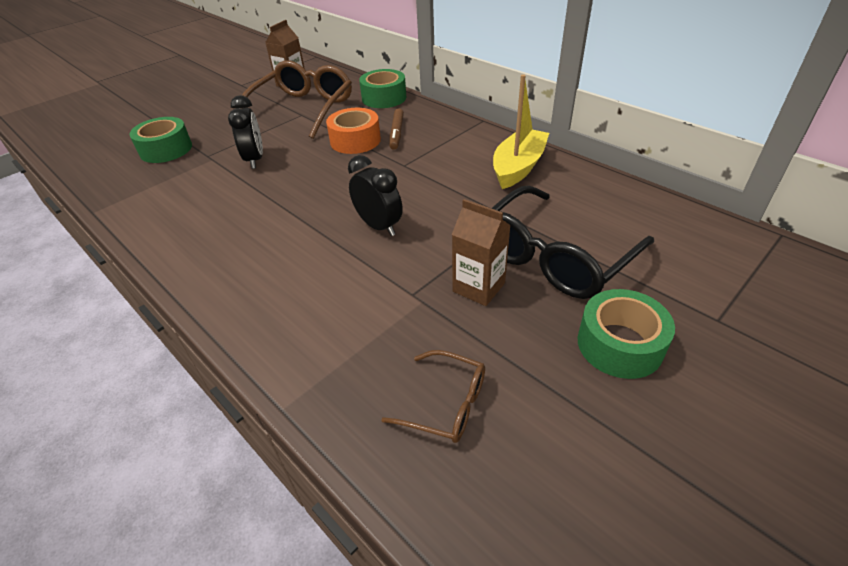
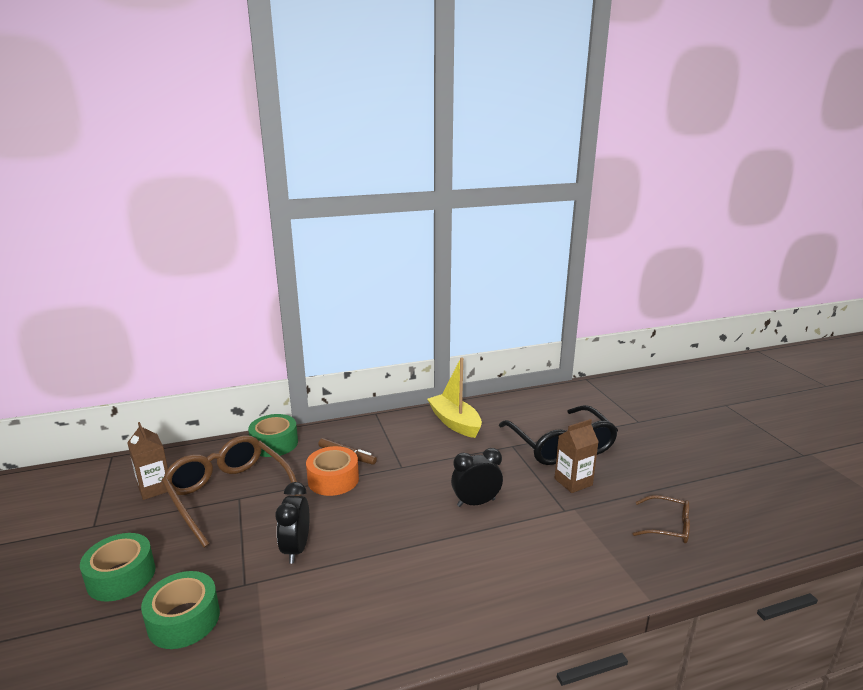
camera: 65 degrees left, 20 degrees down
(255, 159) = (296, 549): black clock -> black clock turned 105 degrees counterclockwise
(446, 404) = (668, 526): brown glasses -> brown glasses turned 60 degrees clockwise
(619, 344) = (643, 454): green tape -> green tape (121, 576)

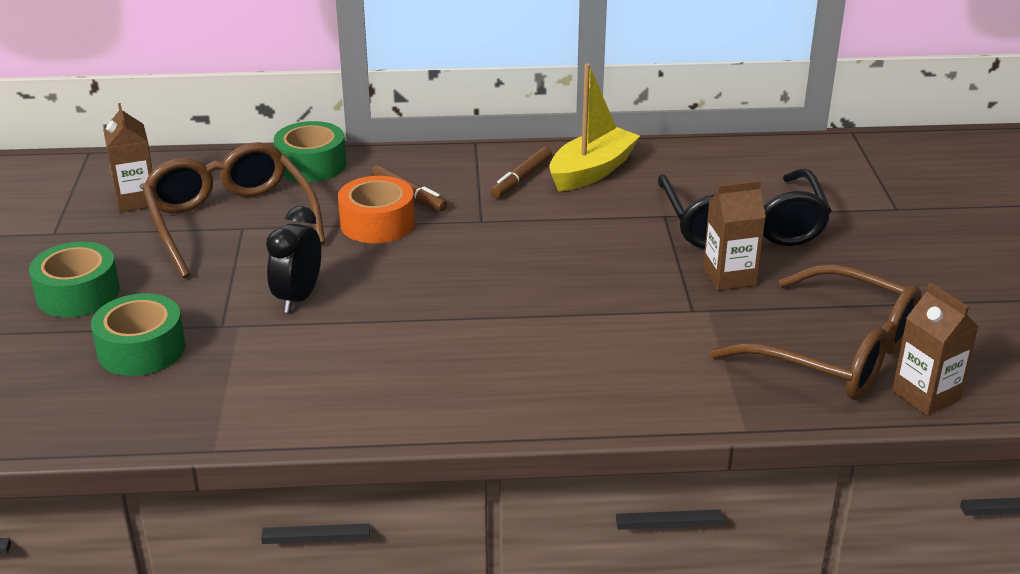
camera: 15 degrees right, 10 degrees up
(414, 434) = (521, 179): none -> brown marker
(455, 422) = (592, 171): yellow boat -> yellow boat turned 60 degrees clockwise
(476, 503) = (567, 281): black clock -> none
(668, 526) = (836, 353): brown glasses -> brown glasses, size x2.00
(739, 548) = (926, 395): none -> brown carton

